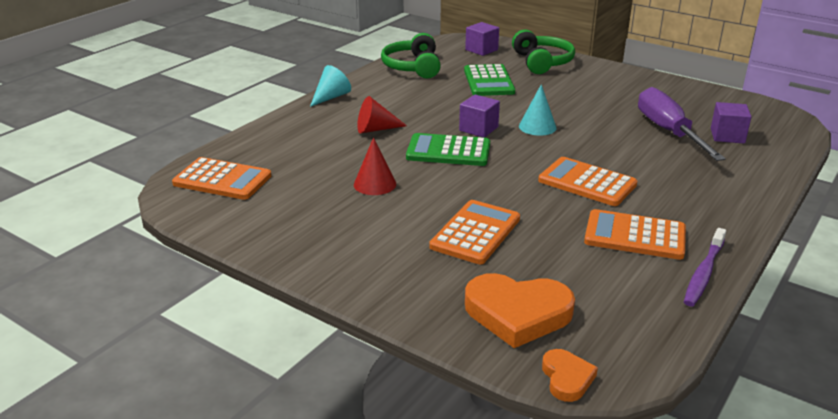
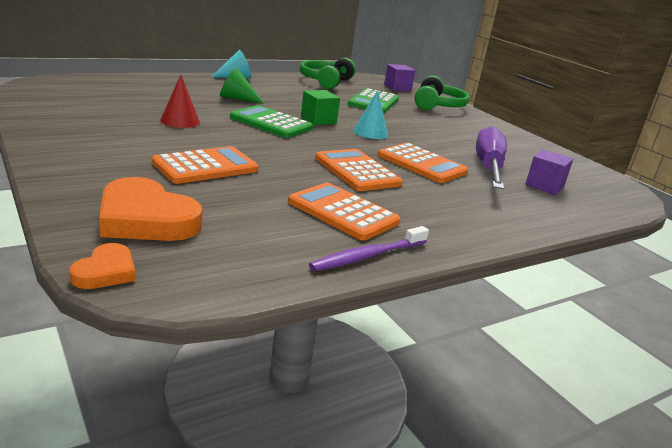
camera: 20 degrees right, 5 degrees down
(222, 180) = (78, 88): orange calculator -> orange calculator (422, 164)
(376, 129) = (237, 98): red cone -> green cone
(478, 129) = (318, 120): purple cube -> green cube

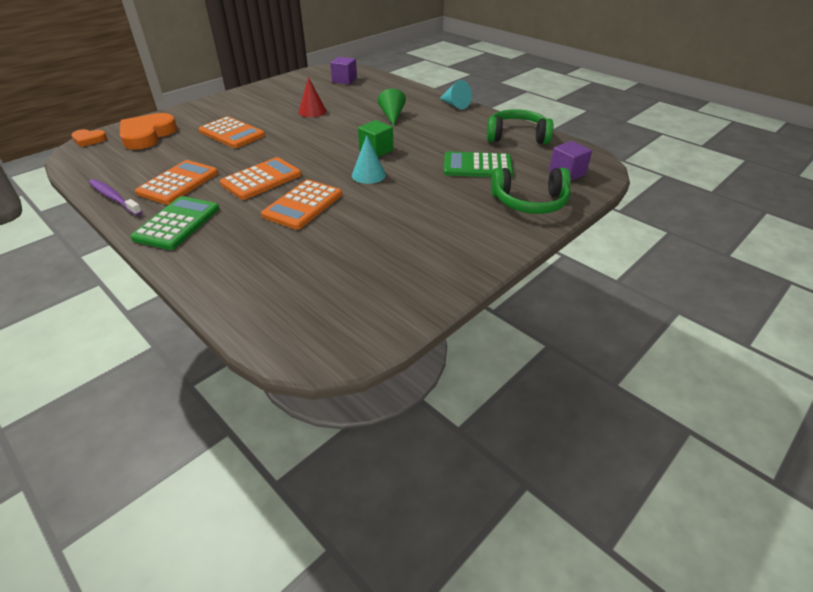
camera: 80 degrees right, 15 degrees up
(271, 123) = (344, 136): green calculator -> green calculator (177, 223)
(488, 167) = (326, 241): purple screwdriver -> none
(544, 186) = (296, 278): purple cube -> purple cube (344, 80)

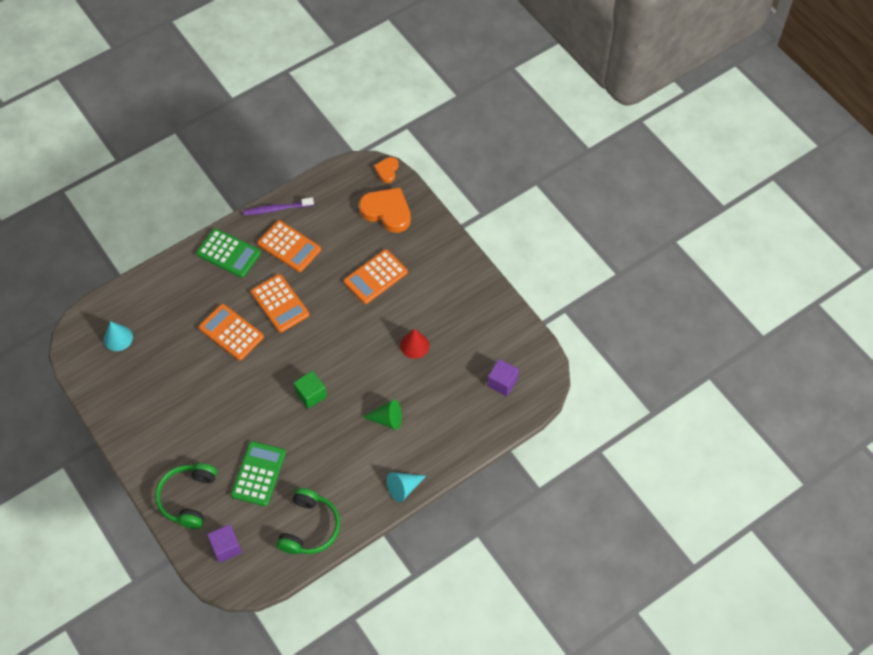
camera: 100 degrees right, 20 degrees up
(114, 198) = (277, 209): purple toothbrush -> purple toothbrush turned 150 degrees counterclockwise
(368, 175) = (266, 383): turquoise cone -> turquoise cone (118, 338)

